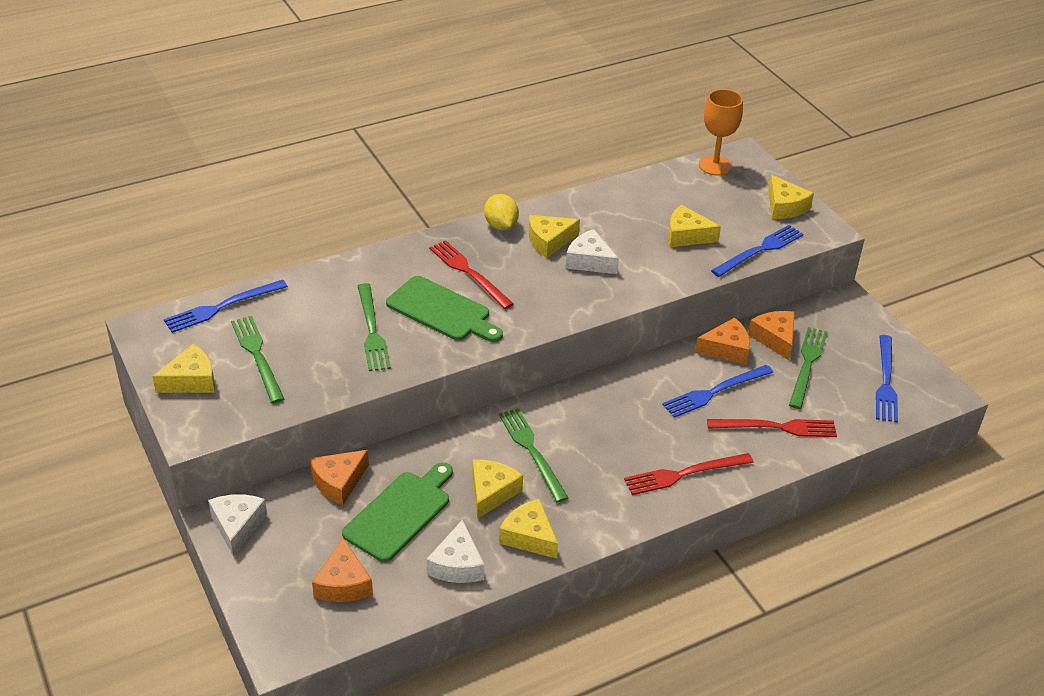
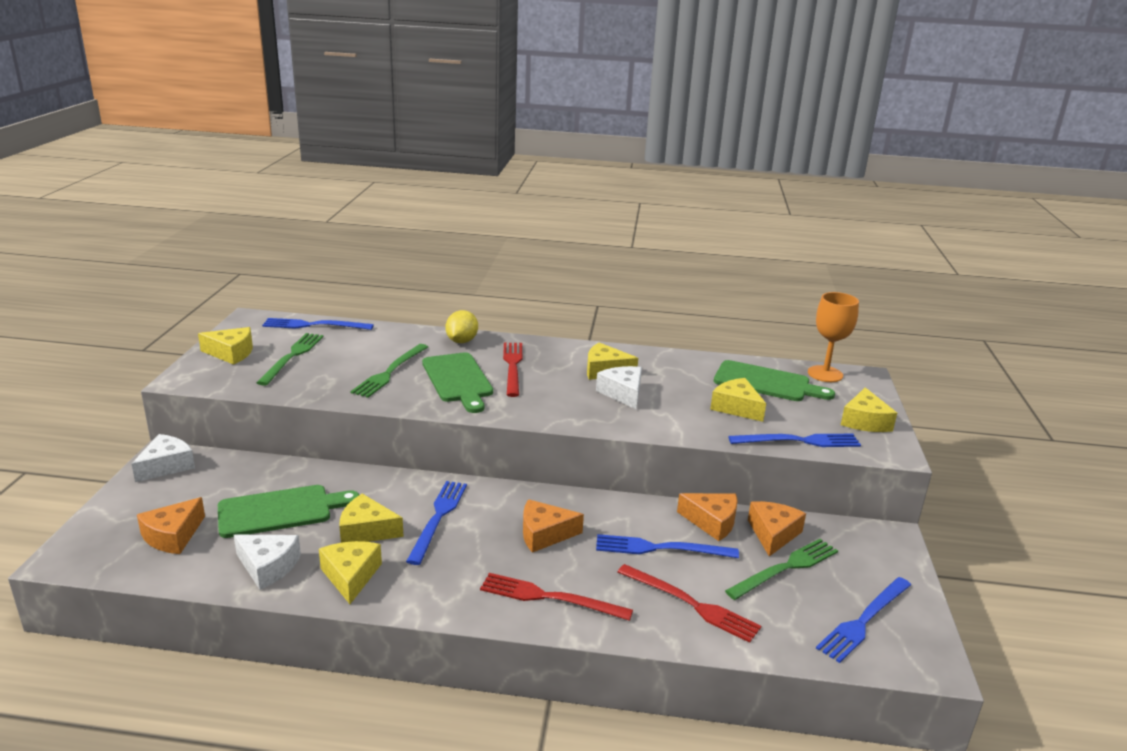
camera: 35 degrees right, 15 degrees down
(338, 482) = (269, 471): orange cheese -> orange cheese (544, 534)
(457, 564) = (268, 566): white cheese -> white cheese turned 105 degrees counterclockwise
(491, 492) = (366, 530): yellow cheese -> yellow cheese turned 135 degrees counterclockwise
(501, 225) = (579, 349): yellow lemon -> yellow lemon (461, 341)
(532, 451) = (438, 518): green fork -> blue fork
(682, 196) = (766, 382): none -> green cutting board

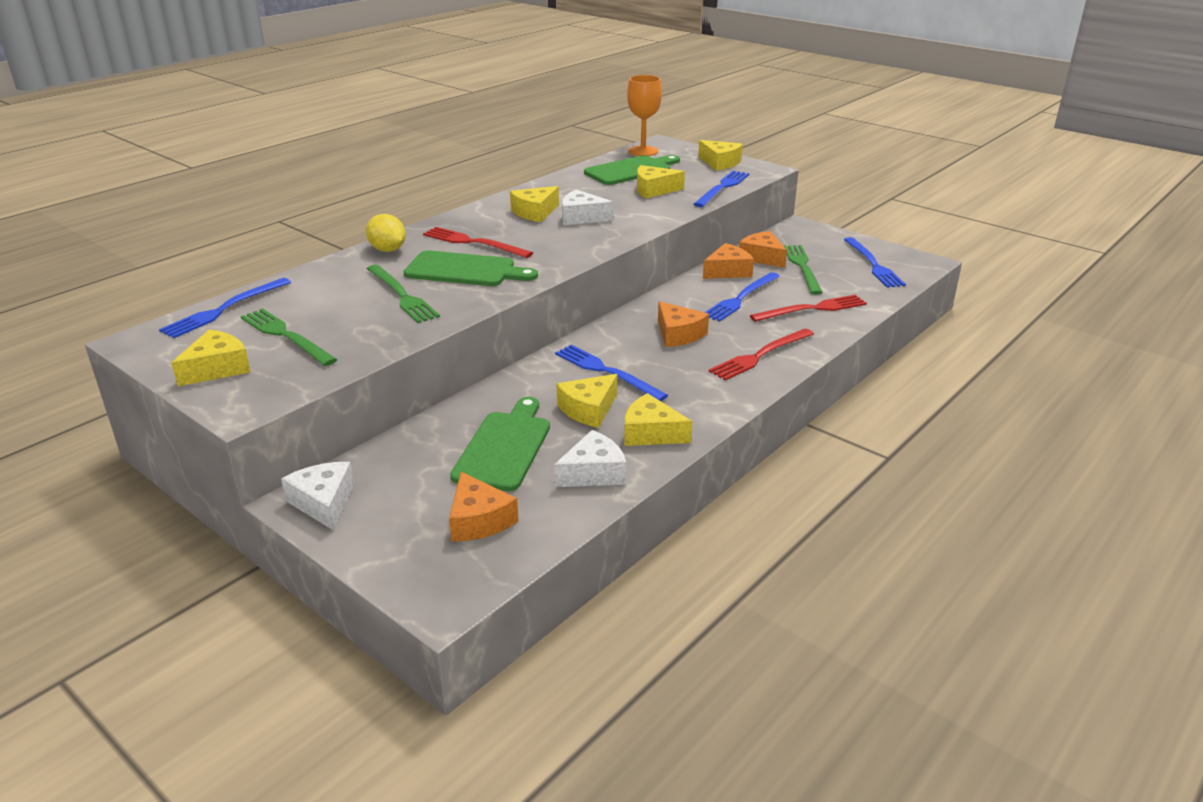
camera: 55 degrees left, 5 degrees up
(544, 534) = (678, 334): orange cheese -> orange cheese turned 60 degrees counterclockwise

